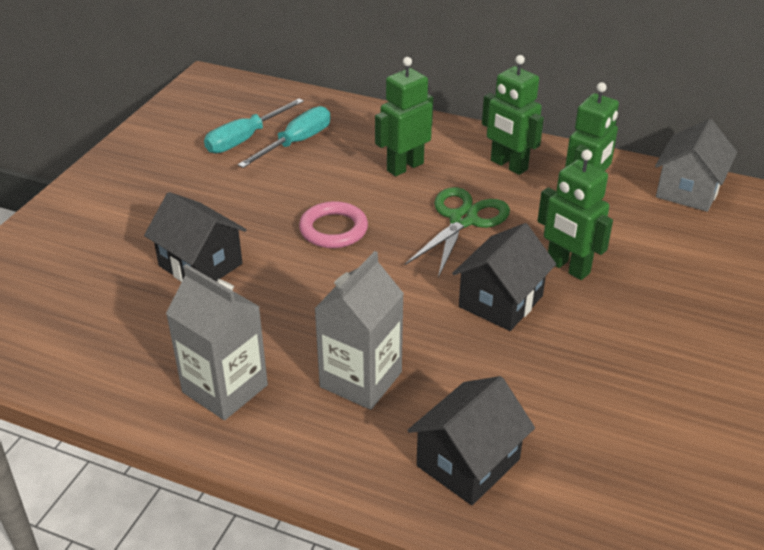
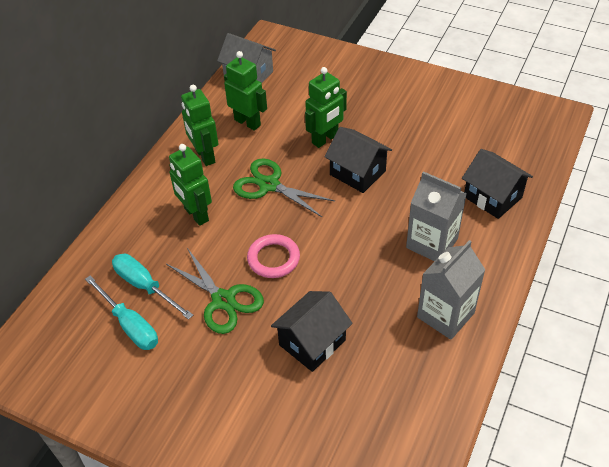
camera: 85 degrees left, 10 degrees up
(271, 195) = (223, 300): none -> green scissors
(508, 165) = (204, 156): green robot -> green robot turned 105 degrees clockwise

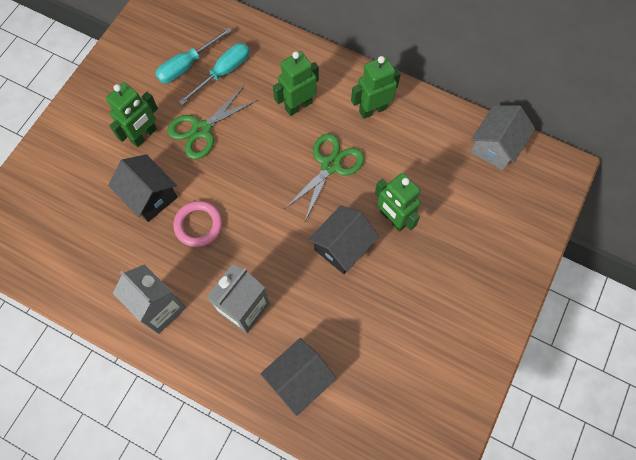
camera: 90 degrees right, 20 degrees up
(247, 122) = (420, 146): green robot -> green robot (144, 135)
(273, 259) = (241, 168): pink ring -> pink ring (198, 225)

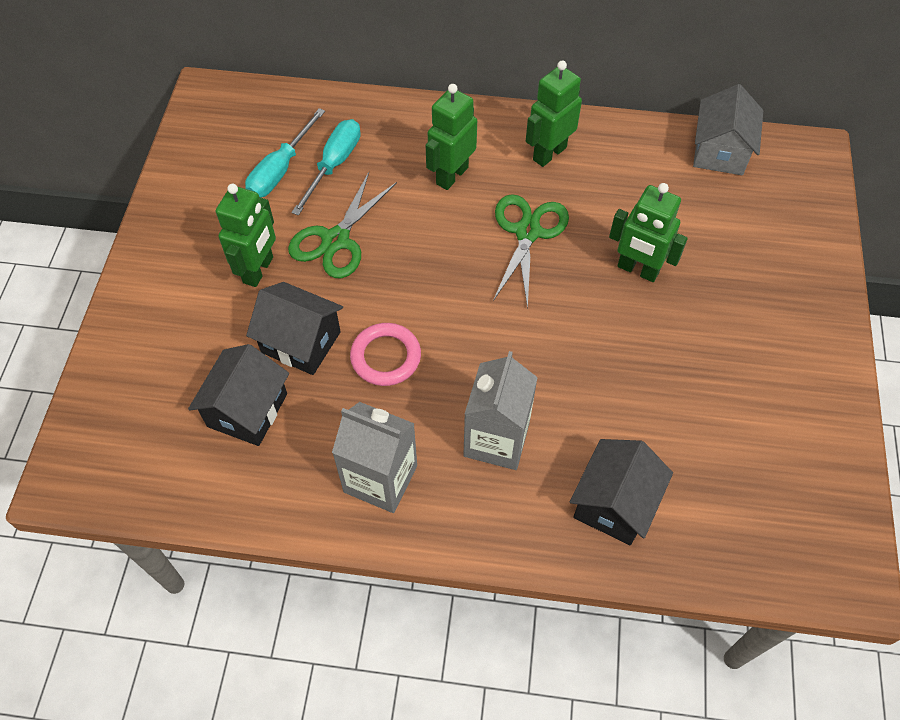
camera: 20 degrees left, 10 degrees down
(342, 247) = (590, 323): black house -> black house (247, 410)

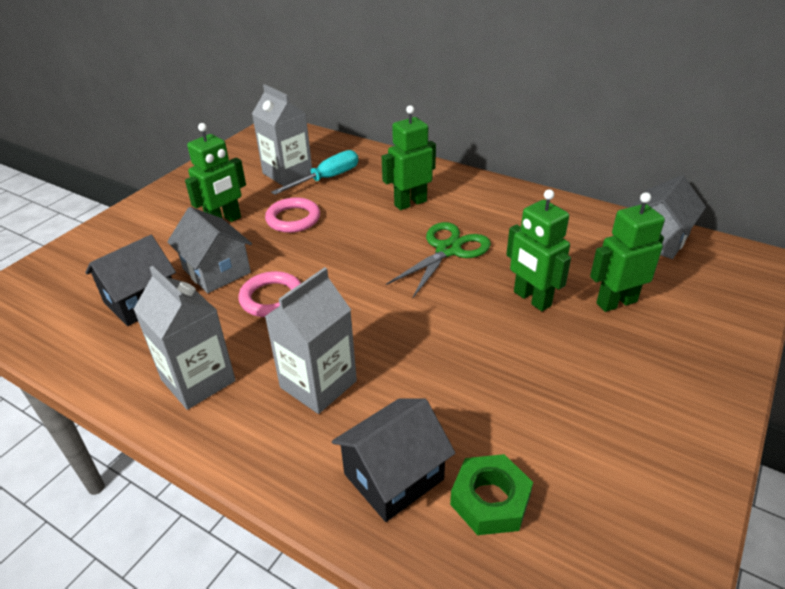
camera: 25 degrees right, 20 degrees down
(280, 170) = (287, 173): turquoise screwdriver -> grey carton
(301, 342) = (216, 271): black house -> grey house
(335, 240) = (293, 219): green scissors -> pink ring
(549, 153) = (499, 207): green robot -> green robot (616, 302)
(699, 493) = (490, 500): none -> green nut

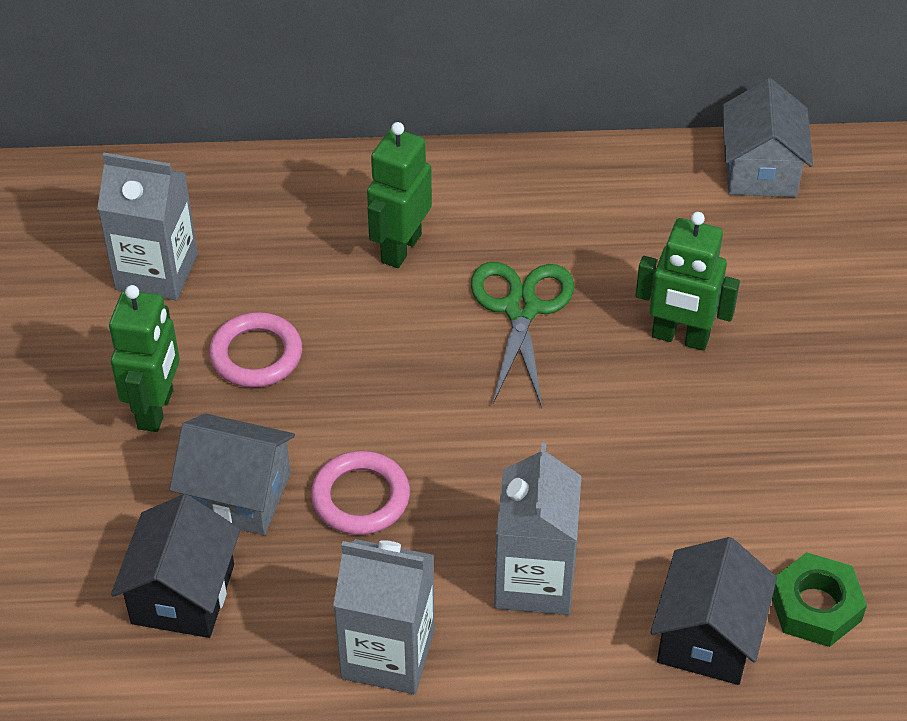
camera: 35 degrees left, 10 degrees up
(327, 178) = (231, 255): turquoise screwdriver -> none
(616, 302) = (775, 296): green robot -> none

